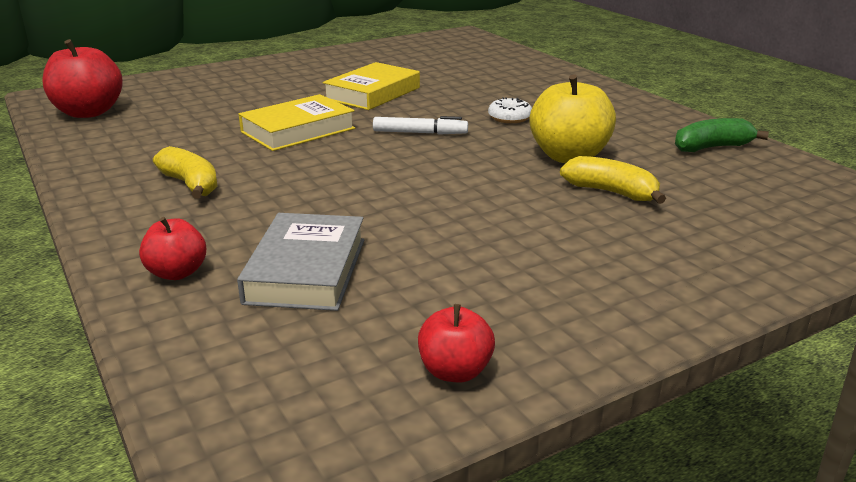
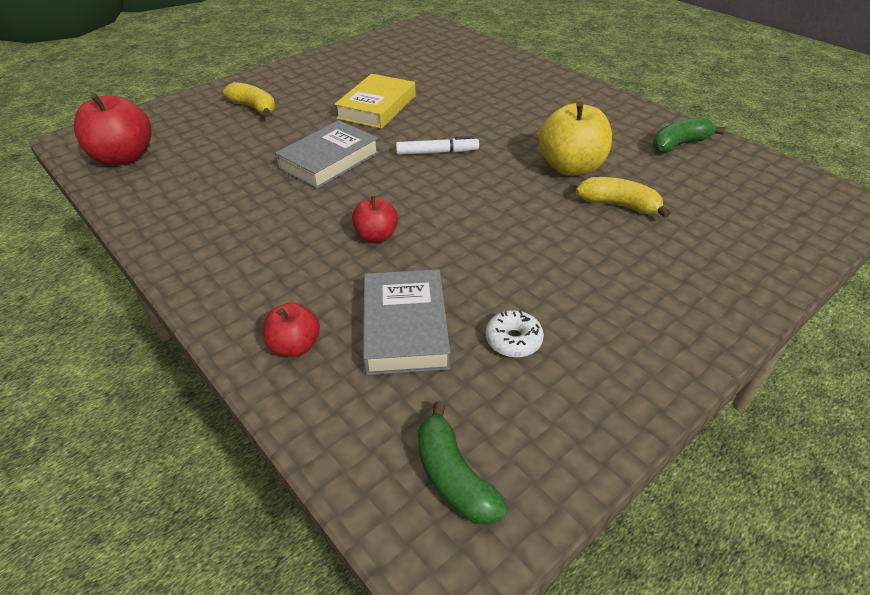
camera: 10 degrees left, 15 degrees up
(191, 184) = (261, 238): yellow banana -> yellow banana (254, 108)
(292, 403) = (453, 477): none -> green banana
(298, 130) = (329, 160): yellow book -> grey book
(455, 371) = (568, 421): red apple -> red apple (376, 236)
(509, 118) = (506, 126): white donut -> white donut (513, 340)

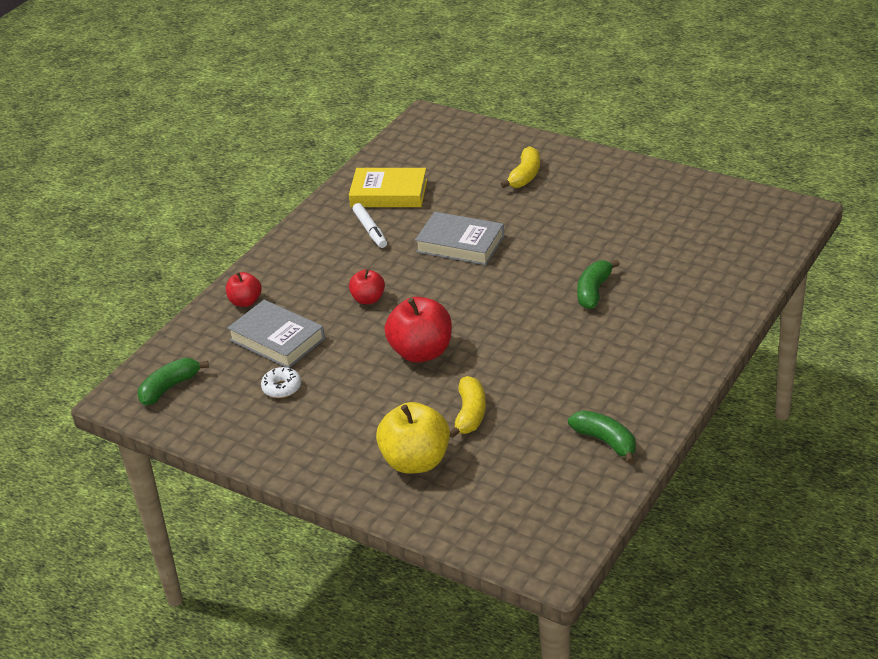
camera: 75 degrees right, 5 degrees down
(124, 157) = (413, 150): red apple -> red apple (421, 352)
(377, 107) = (568, 239): yellow book -> yellow book (389, 193)
(405, 327) = (277, 339): grey book -> grey book turned 60 degrees clockwise
(436, 152) = (504, 295): white marker -> white marker (370, 230)
(464, 110) = (593, 291): none -> green banana
(571, 167) = (520, 377): yellow apple -> yellow apple (416, 461)

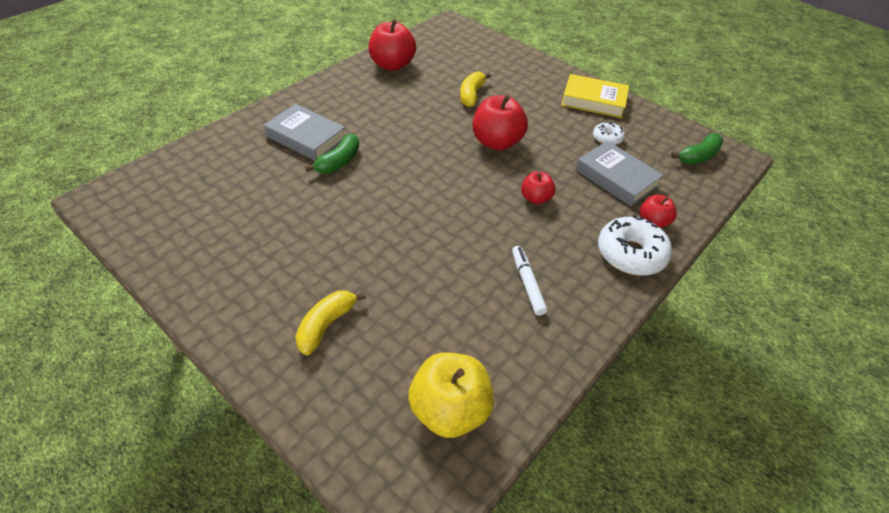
camera: 175 degrees left, 10 degrees up
(274, 270) = (631, 254): none -> white donut
(389, 193) = (499, 339): yellow book -> yellow book (593, 100)
(416, 461) = (513, 77): yellow apple -> yellow apple (449, 410)
(460, 244) = (436, 240): grey book -> grey book (306, 137)
(605, 441) = (392, 65): green banana -> red apple

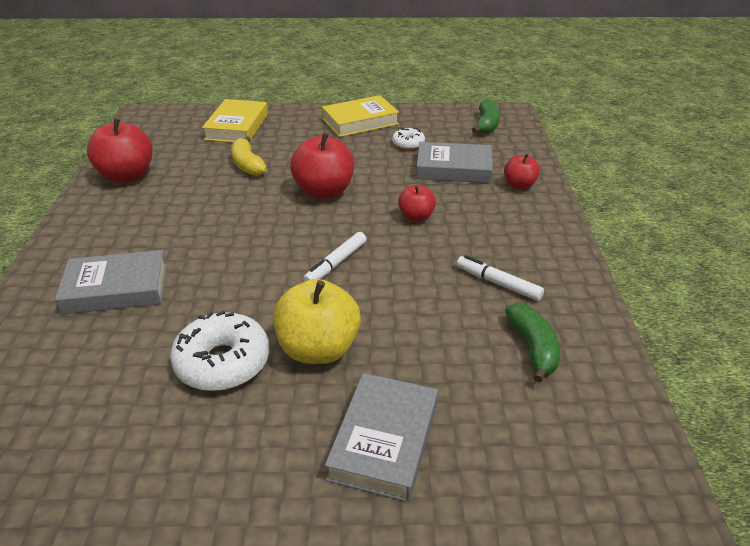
camera: 40 degrees left, 10 degrees down
(326, 325) = (384, 441): yellow banana -> grey book
(339, 162) = (189, 290): green banana -> green banana (533, 348)
(440, 198) = (336, 263): none -> white marker
(449, 410) = (579, 421): yellow apple -> yellow apple (318, 349)
(500, 62) = (237, 126): none -> yellow book
(631, 254) = (535, 215): white donut -> white donut (223, 362)

